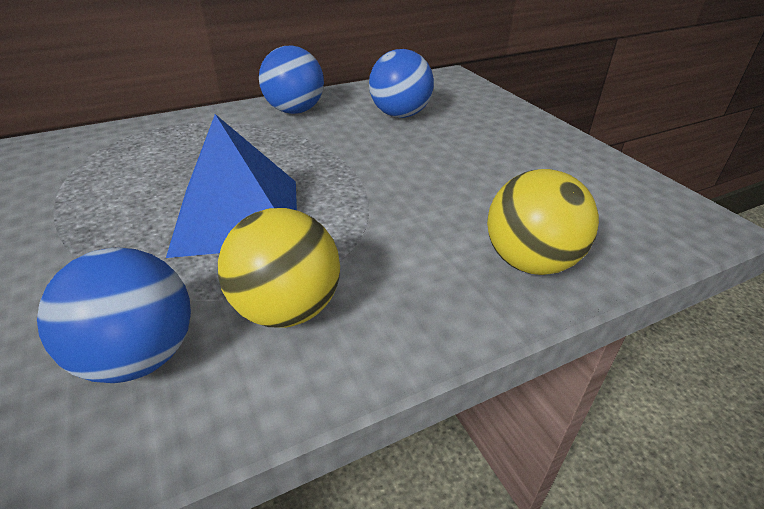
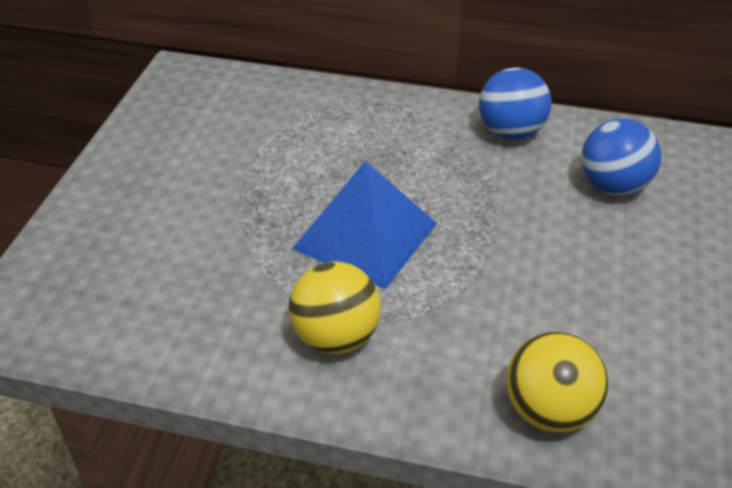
camera: 40 degrees right, 5 degrees up
(140, 356) = (231, 317): blue ball -> none

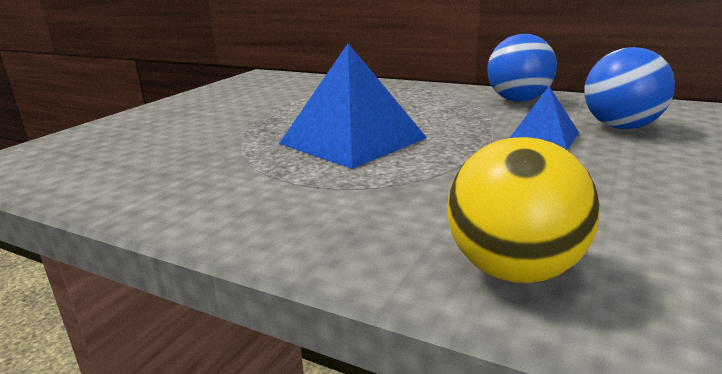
camera: 15 degrees right, 20 degrees down
(335, 337) = (279, 193): yellow ball -> none
(545, 212) = (543, 137): none -> blue pyramid

